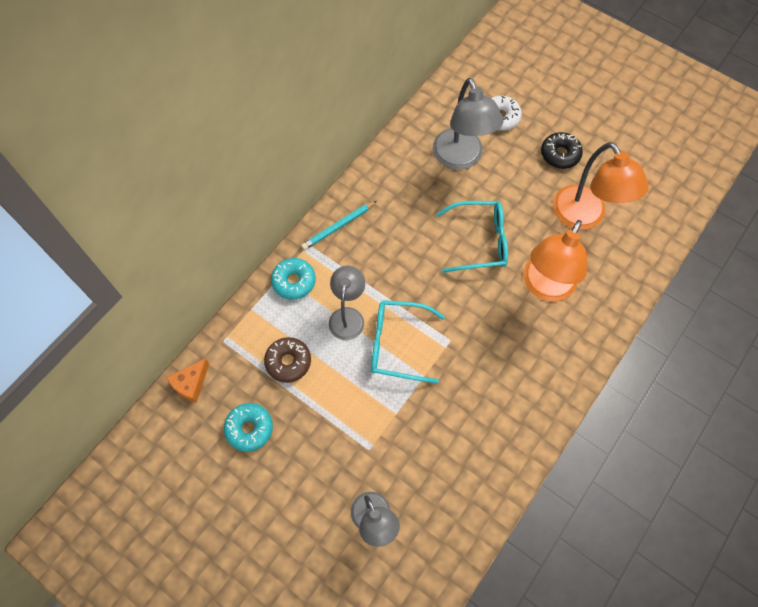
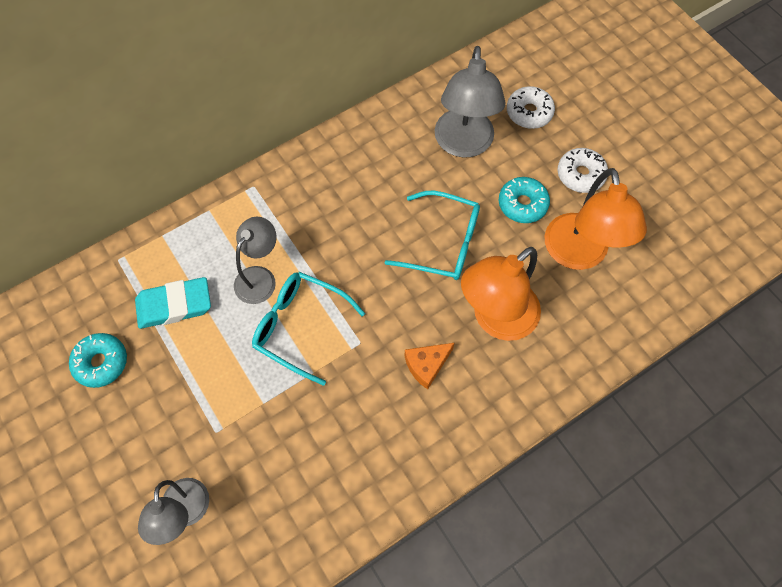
camera: 20 degrees right, 0 degrees up
(191, 384) = (64, 293): orange cheese -> orange cheese (426, 365)
(288, 362) = (174, 305): brown donut -> turquoise eraser
(294, 281) = (220, 221): turquoise donut -> turquoise donut (522, 204)
(338, 226) = (294, 177): turquoise pencil -> none
(560, 154) = (580, 175): black donut -> white donut

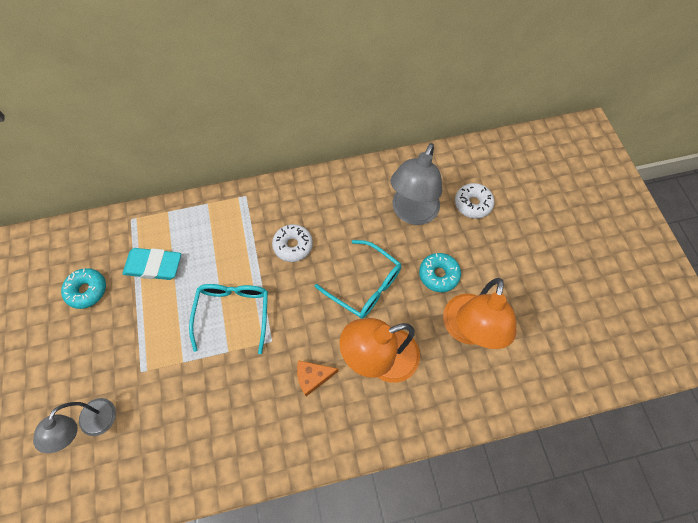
camera: 20 degrees right, 0 degrees up
(260, 277) = (221, 265): grey lamp -> none
(300, 327) = (233, 313): turquoise glasses -> turquoise glasses turned 45 degrees clockwise
(580, 175) = (494, 266): white donut -> white donut (293, 245)

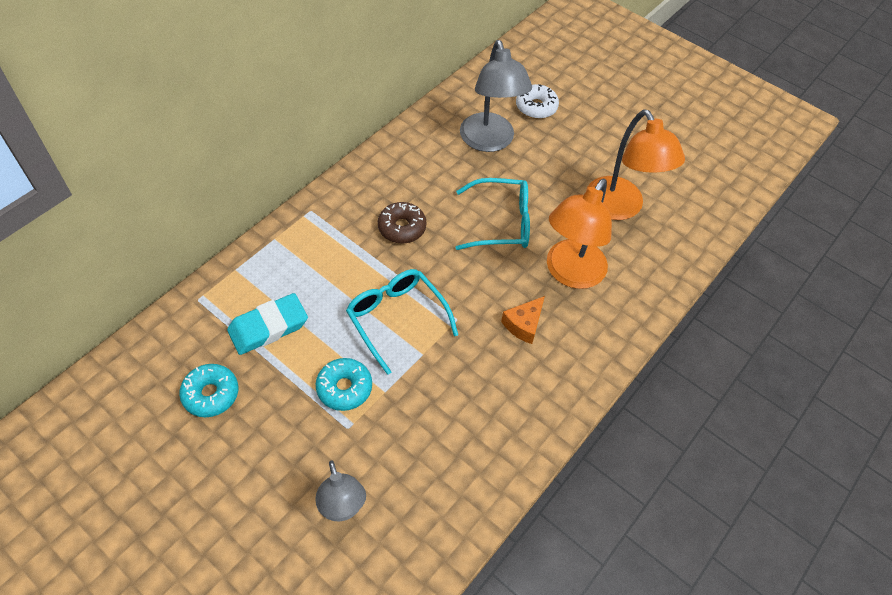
camera: 40 degrees left, 10 degrees down
(293, 245) = (402, 228): white donut -> brown donut
(438, 275) = (558, 178): turquoise donut -> turquoise donut (344, 388)

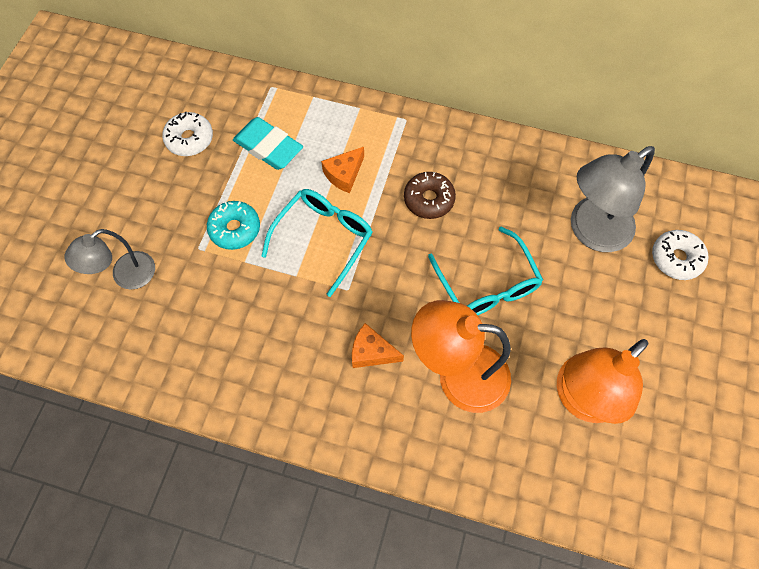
camera: 70 degrees right, 10 degrees up
(211, 394) = (189, 139): turquoise donut -> white donut
(339, 278) = (344, 174): none -> orange cheese

